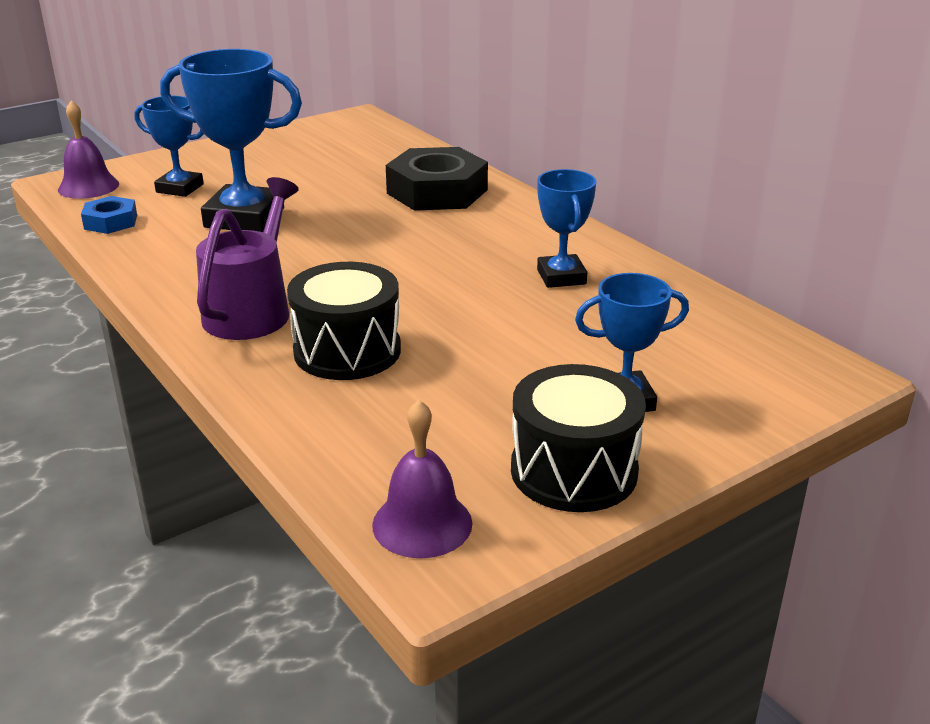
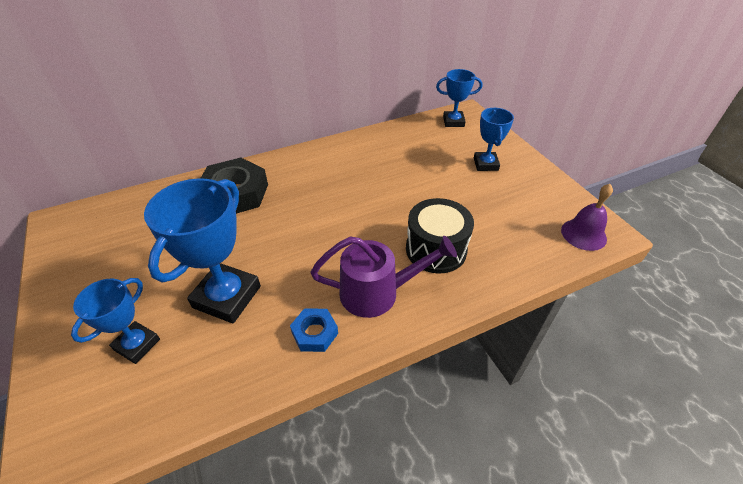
camera: 80 degrees left, 15 degrees up
(88, 186) = (80, 429): purple bell -> none
(111, 222) = (186, 397): blue nut -> blue nut (315, 333)
(252, 310) = (378, 292): purple watering can -> purple watering can turned 150 degrees clockwise
(561, 277) = (369, 163): blue trophy -> blue trophy (453, 122)
(574, 471) = (539, 186): black drum -> none

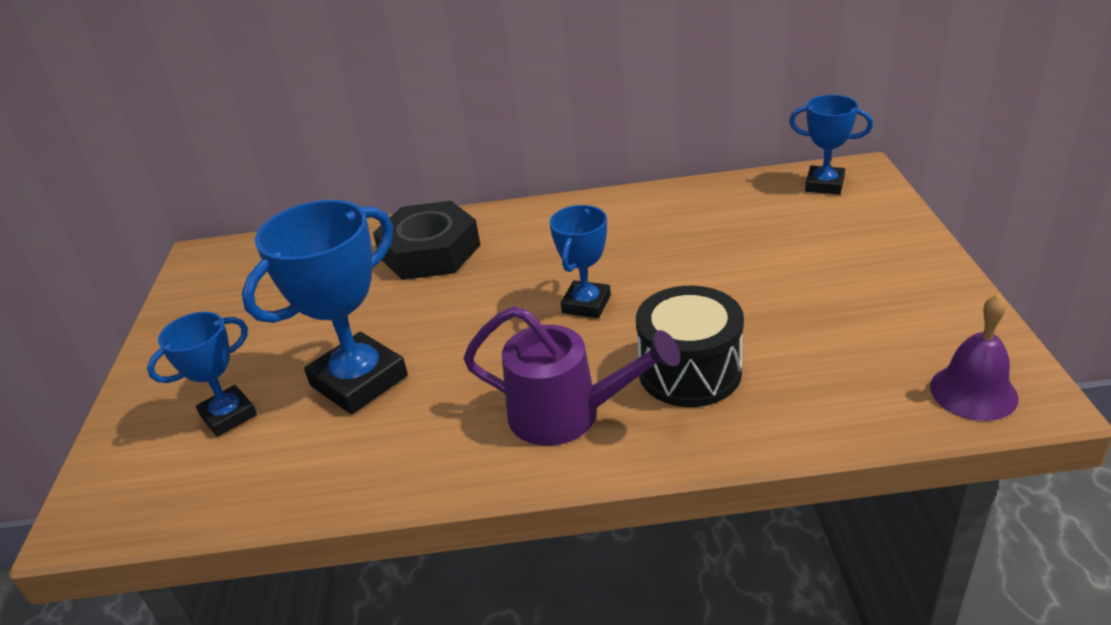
camera: 25 degrees right, 10 degrees down
(315, 333) = (451, 449): blue nut -> none
(485, 164) = (847, 257): blue trophy -> blue trophy (586, 304)

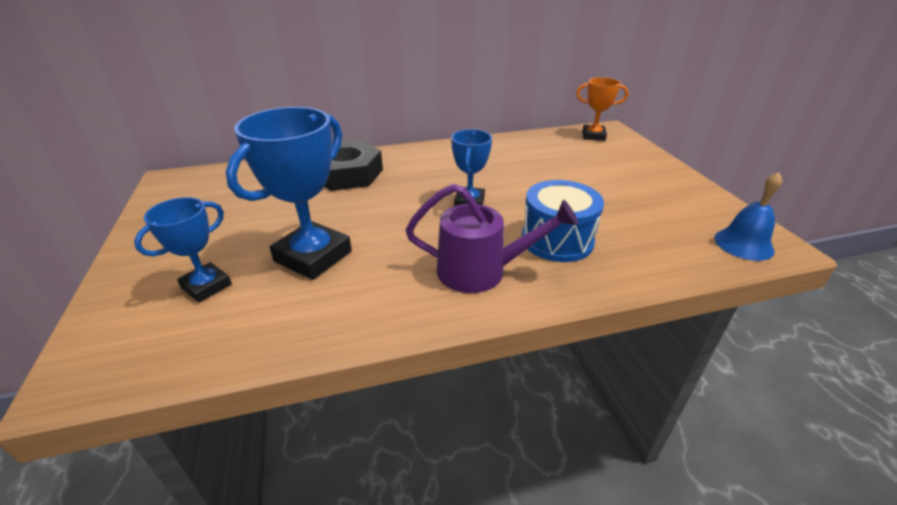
camera: 15 degrees left, 0 degrees up
(689, 371) = (557, 240): black drum -> blue drum
(824, 185) = (593, 136): blue trophy -> orange trophy
(973, 392) = (743, 244): purple bell -> blue bell

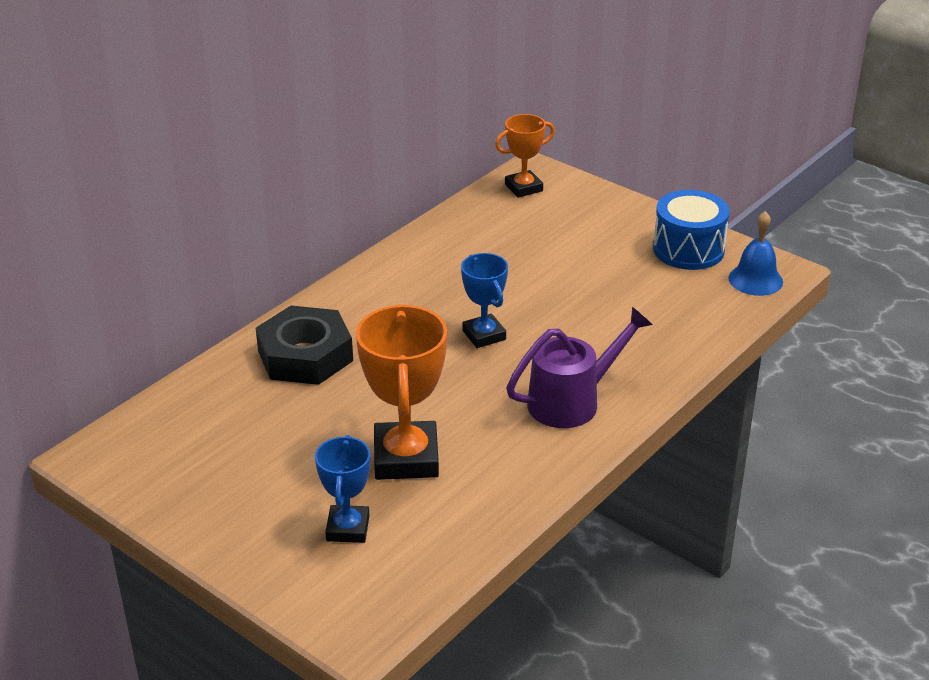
camera: 35 degrees left, 0 degrees up
(313, 256) = (406, 458): blue trophy -> orange trophy
(557, 240) = (605, 342): blue drum -> blue drum (688, 249)

